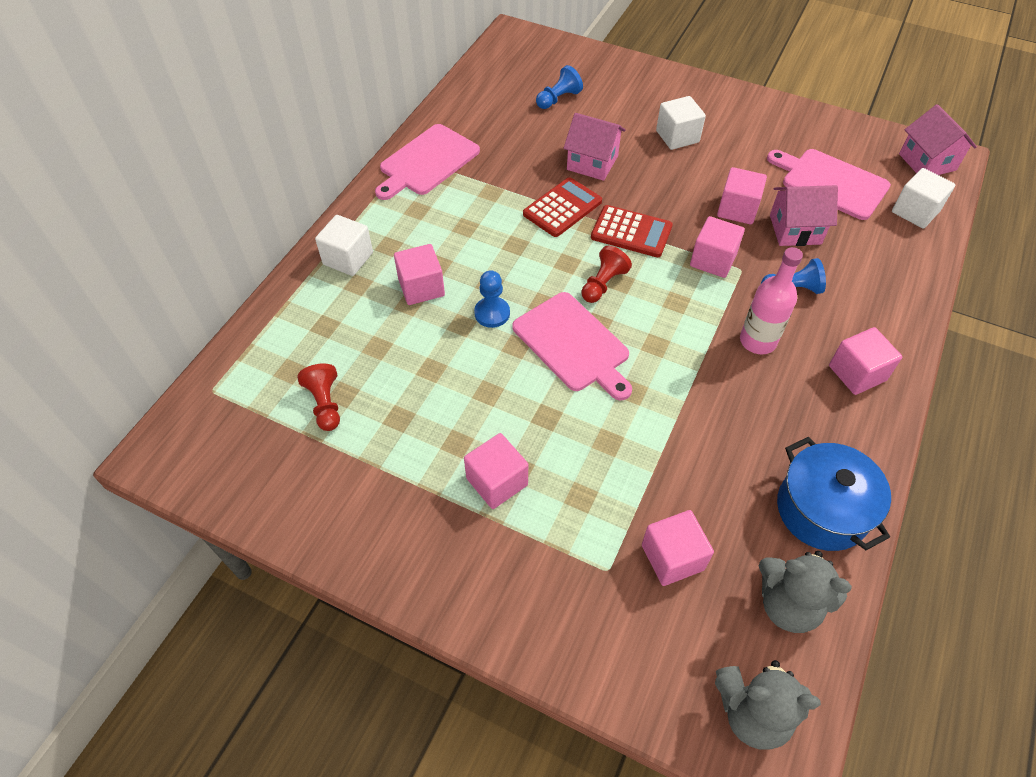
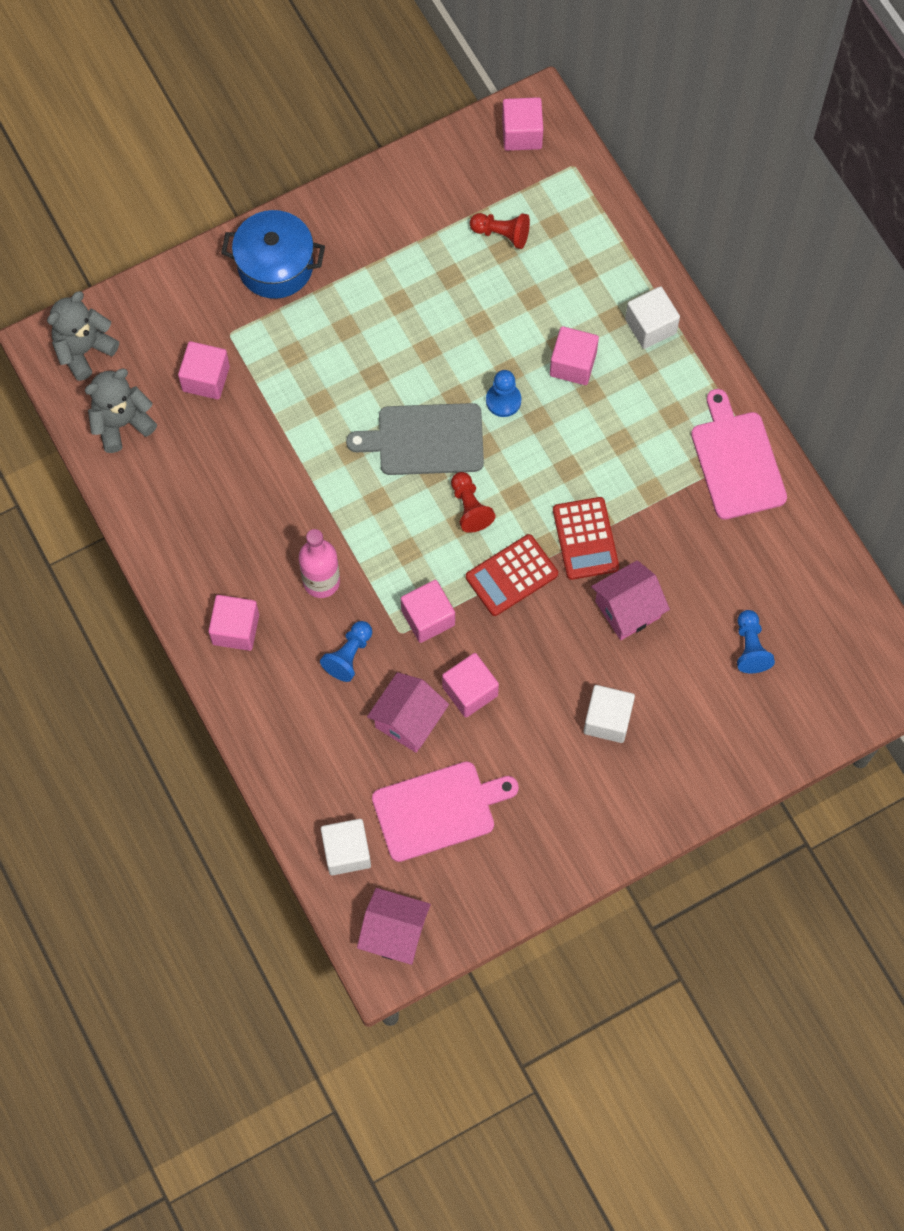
camera: 125 degrees right, 15 degrees up
(497, 481) = (347, 308): pink cube -> pink cube (522, 134)
(573, 344) = (425, 440): pink cutting board -> grey cutting board
(822, 510) = (159, 501): blue pot -> blue pot (275, 266)

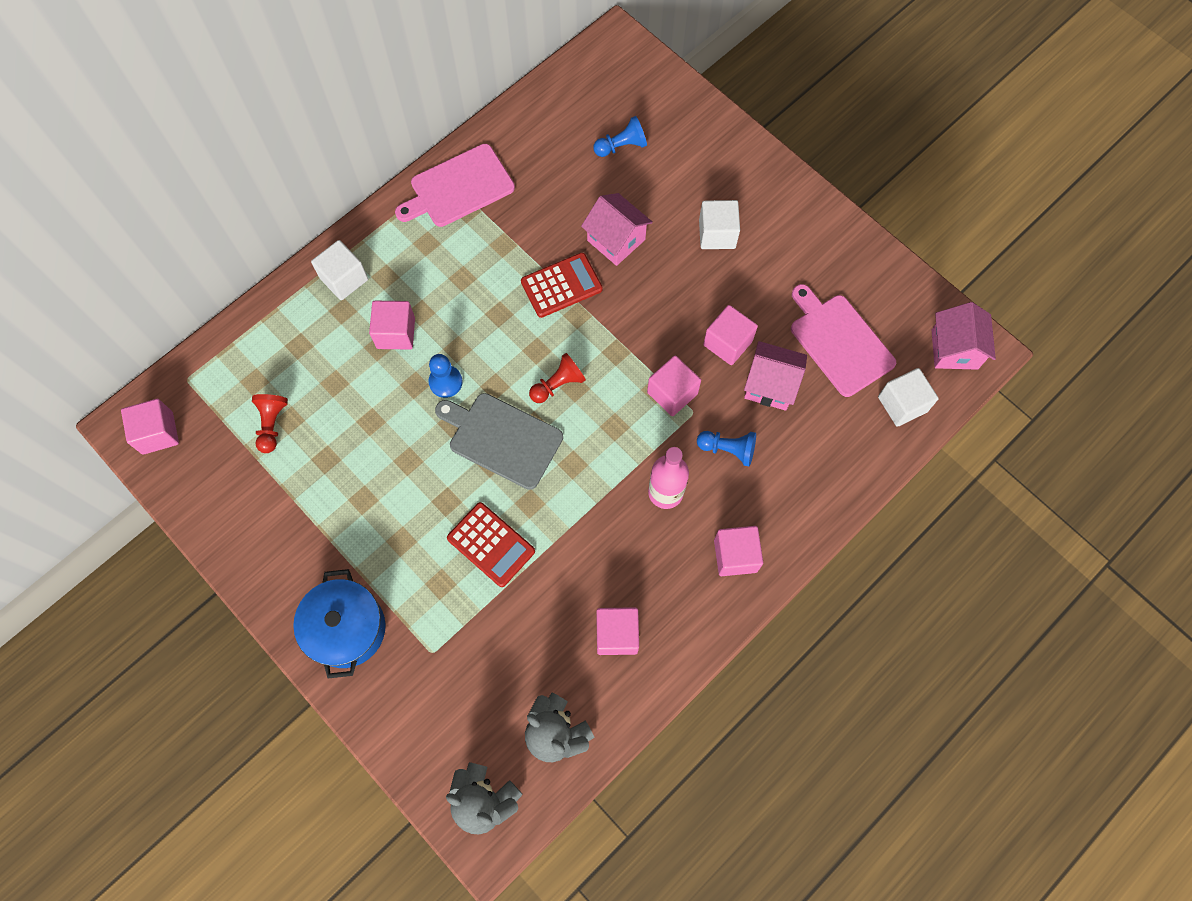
camera: 105 degrees left, 0 degrees up
(206, 378) = (487, 661): pink cube -> pink cube (617, 634)
(425, 440) = (501, 439): grey cutting board -> grey cutting board turned 135 degrees clockwise
(511, 575) = (612, 335): red calculator -> red calculator (491, 544)

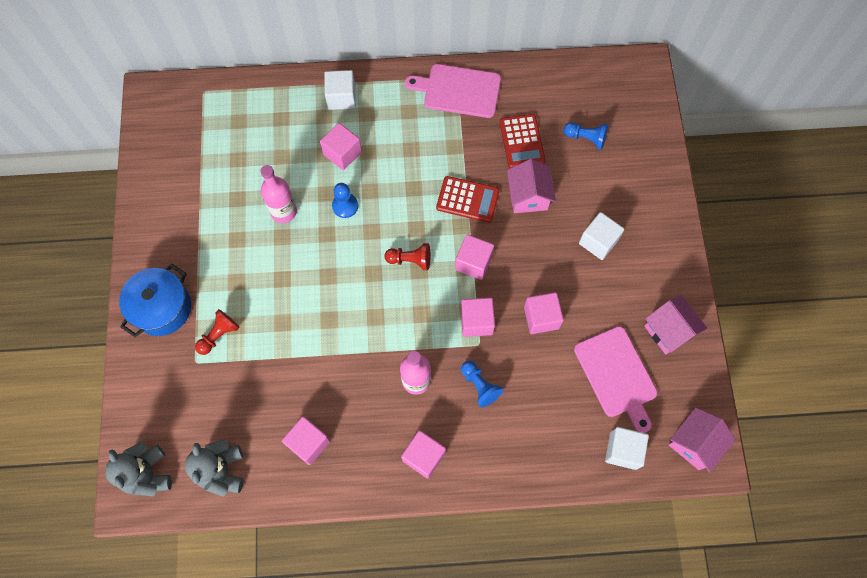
camera: 40 degrees right, 0 degrees up
(158, 433) = (162, 111): pink cube -> pink cube (473, 262)
(272, 425) = (226, 154): red pawn -> red pawn (219, 335)
(387, 435) = (283, 211): none -> pink bottle
(491, 544) = (284, 326): red calculator -> red calculator (522, 142)
(501, 439) = (347, 267): grey cutting board -> none
(770, 385) = (544, 367): pink house -> pink house (668, 330)
(839, 342) = (617, 375): pink cutting board -> pink cutting board turned 150 degrees clockwise

